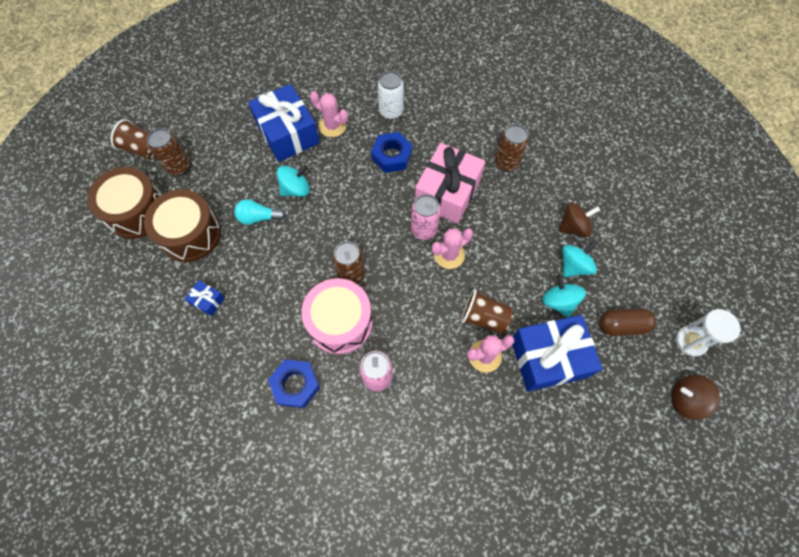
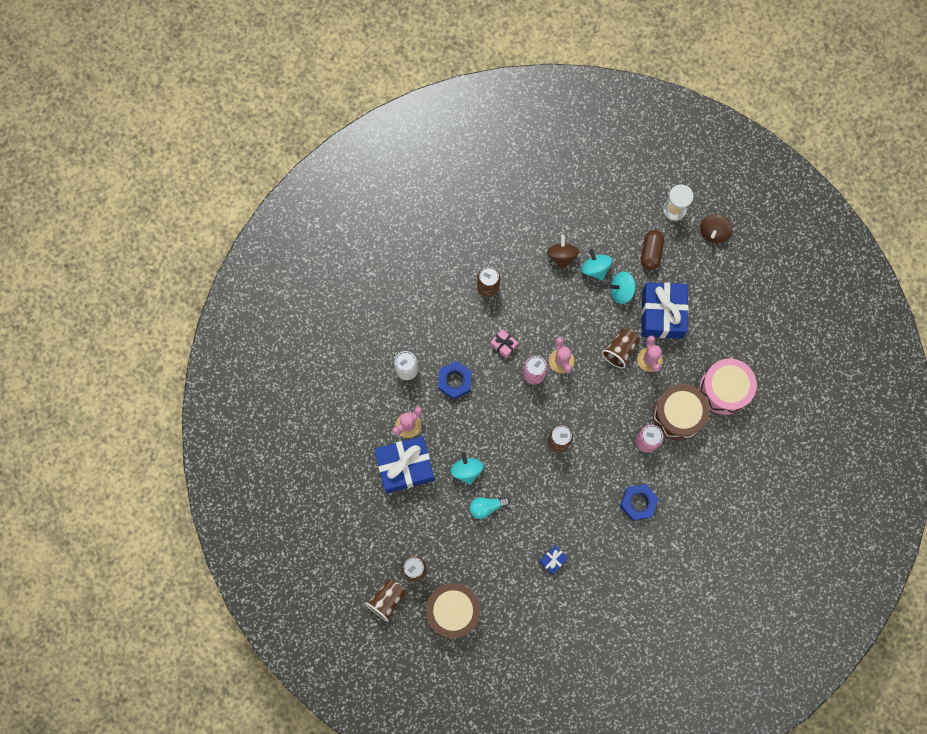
camera: 75 degrees left, 10 degrees up
(190, 234) = (487, 567): brown drum -> brown drum (678, 415)
(258, 218) = (486, 507): turquoise light bulb -> turquoise light bulb turned 60 degrees clockwise
(340, 322) = (597, 459): pink drum -> pink drum (724, 389)
(447, 192) = (503, 345): pink gift -> pink gift, size x0.43

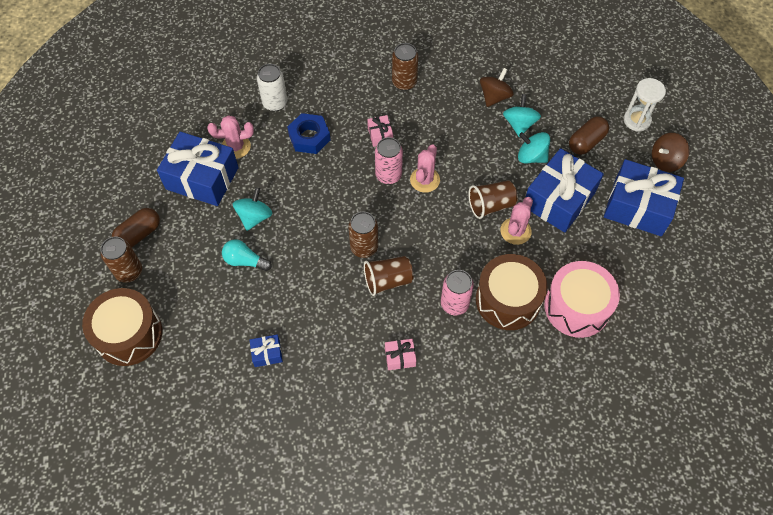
camera: 35 degrees right, 15 degrees down
(387, 599) = (79, 281): brown cup -> brown cup (387, 280)
(398, 538) = (139, 234): none -> brown capsule
(638, 503) = (400, 357): blue nut -> pink gift
(717, 284) = (638, 207): none -> blue gift

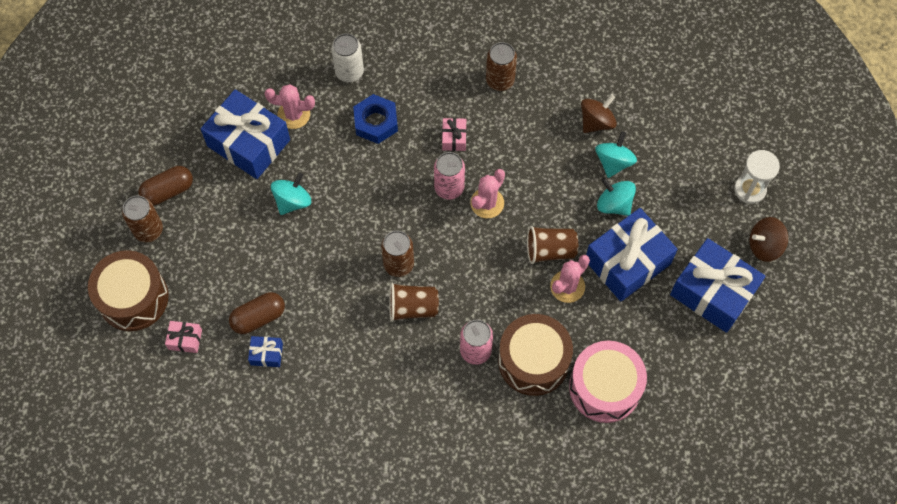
camera: 15 degrees right, 5 degrees up
(245, 261) = (270, 248): turquoise light bulb -> none
(400, 357) = (401, 393): pink gift -> pink gift (185, 339)
(586, 142) = (682, 202): brown capsule -> brown capsule (258, 317)

